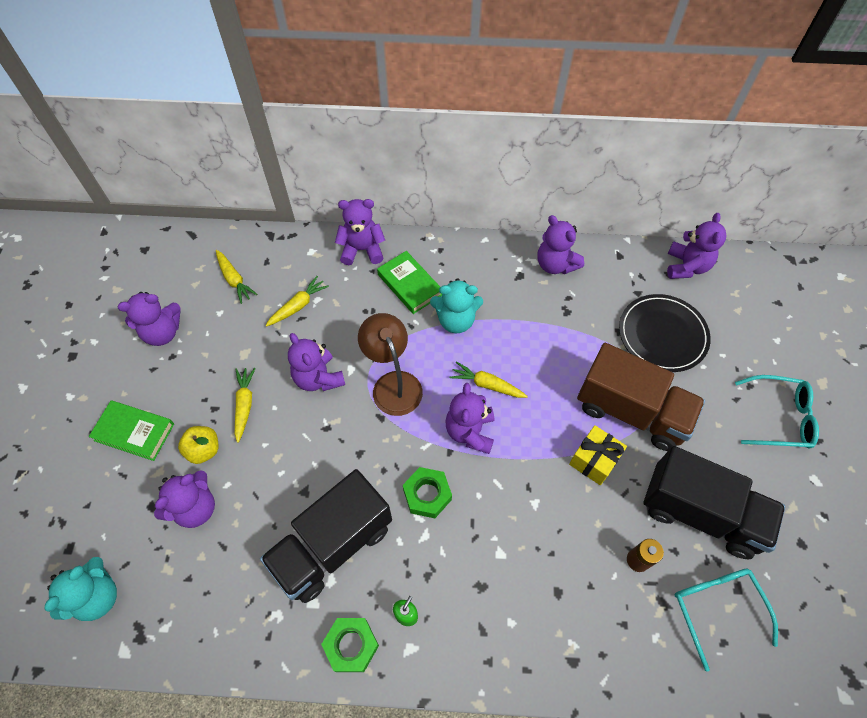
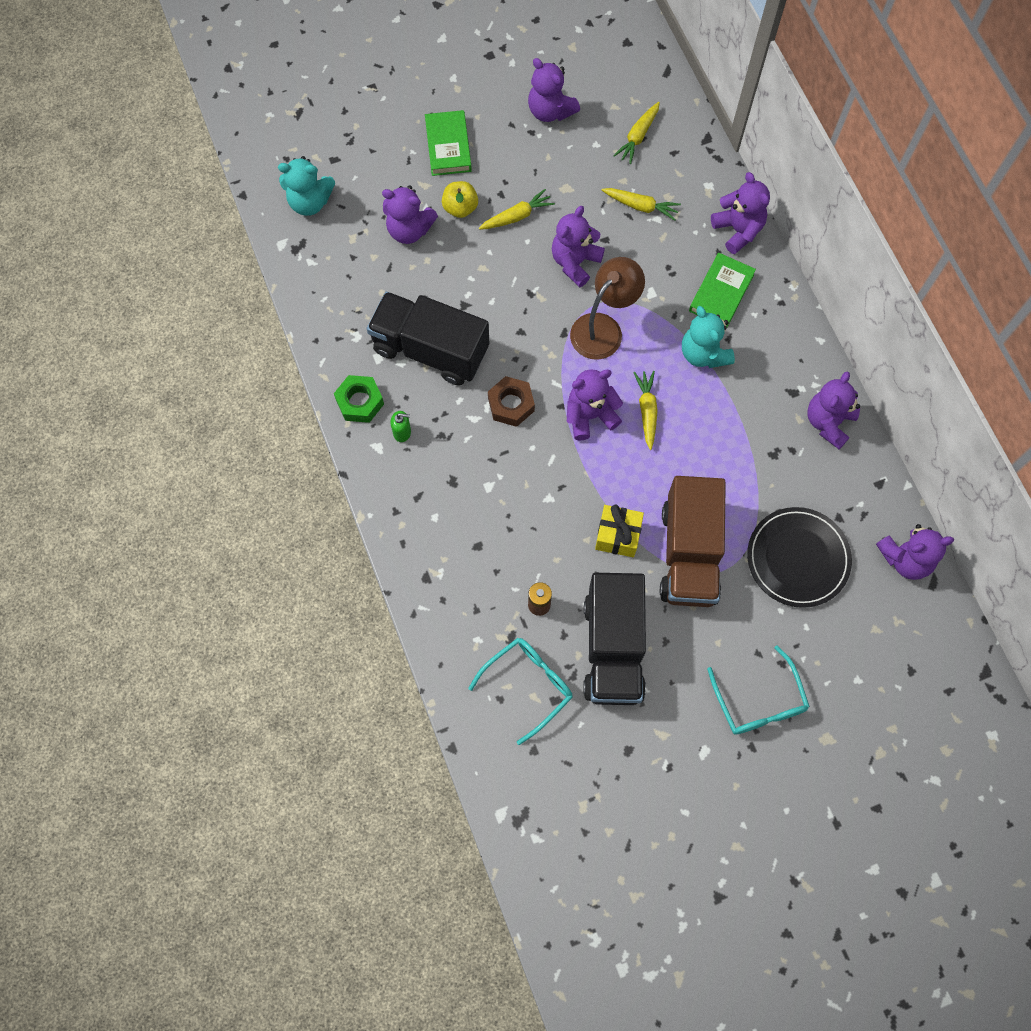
camera: 65 degrees right, 10 degrees up
(427, 495) = (511, 404): green nut -> brown nut

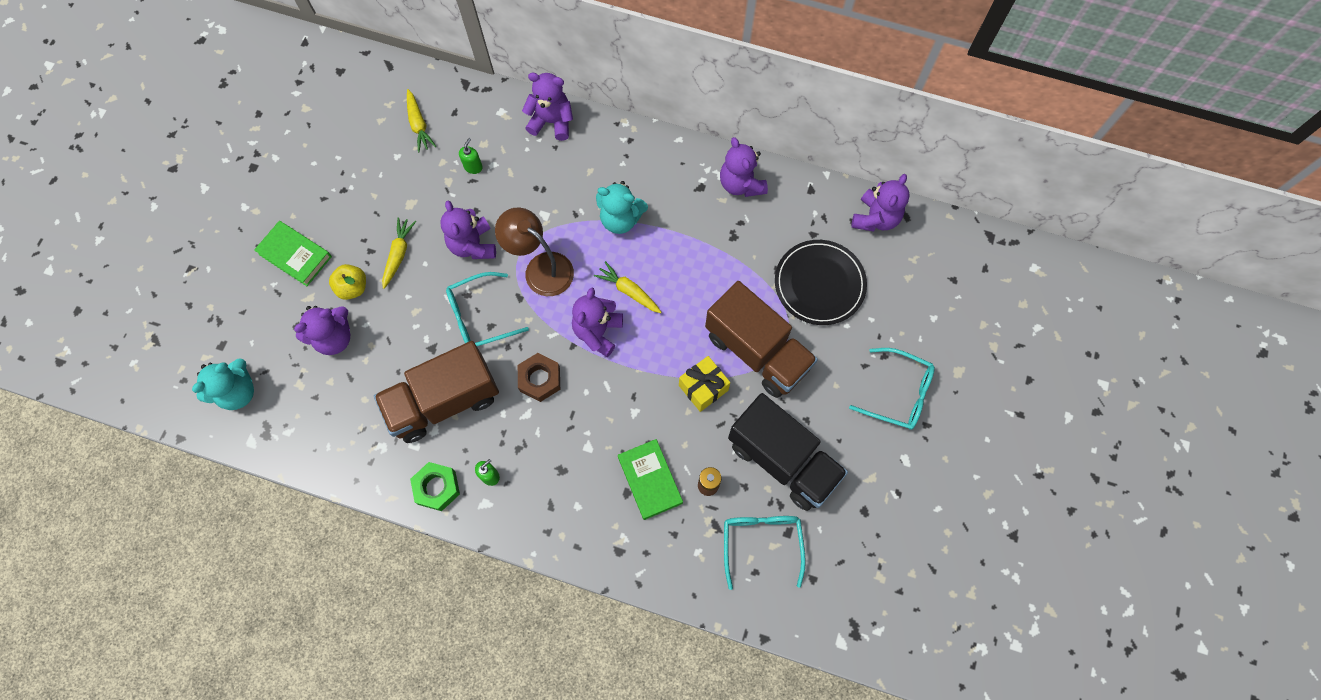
camera: 50 degrees left, 0 degrees up
(430, 350) = (444, 401): black truck -> brown truck
(521, 317) = (480, 316): none -> turquoise glasses
(550, 111) = (339, 164): purple teddy bear -> none
(603, 328) = (541, 268): brown lamp -> brown lamp turned 45 degrees counterclockwise
(641, 206) = (473, 167): yellow carrot -> green soap dispenser
(721, 293) = (587, 171): green book -> green book (650, 480)

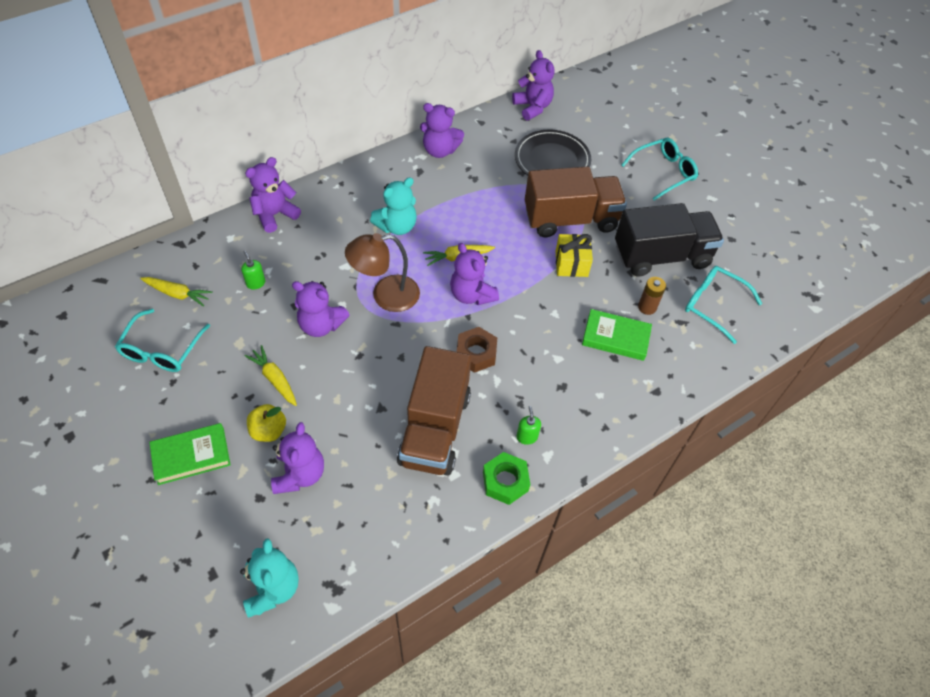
camera: 55 degrees left, 15 degrees down
(480, 316) = (386, 358): turquoise glasses -> turquoise glasses (162, 350)

